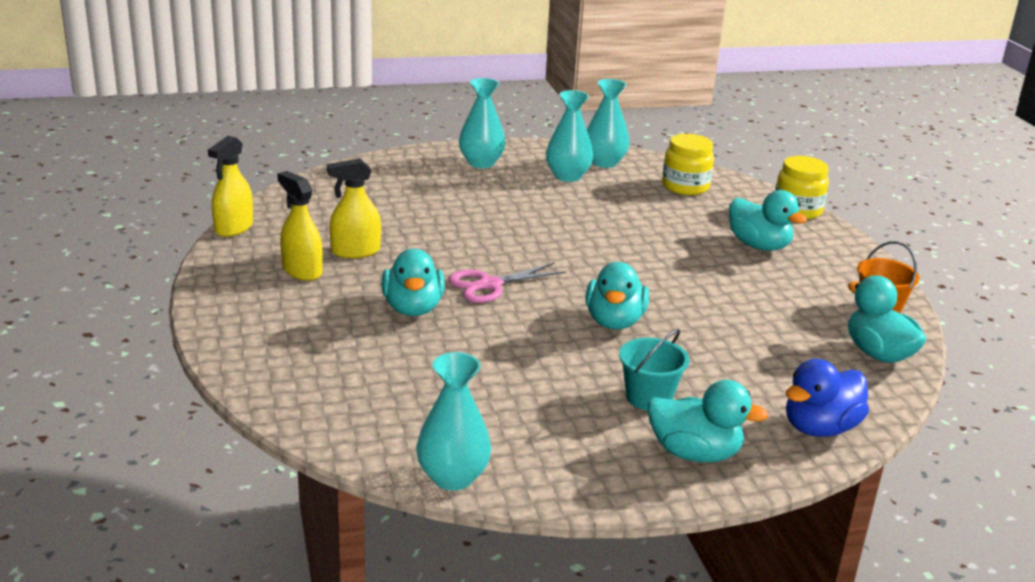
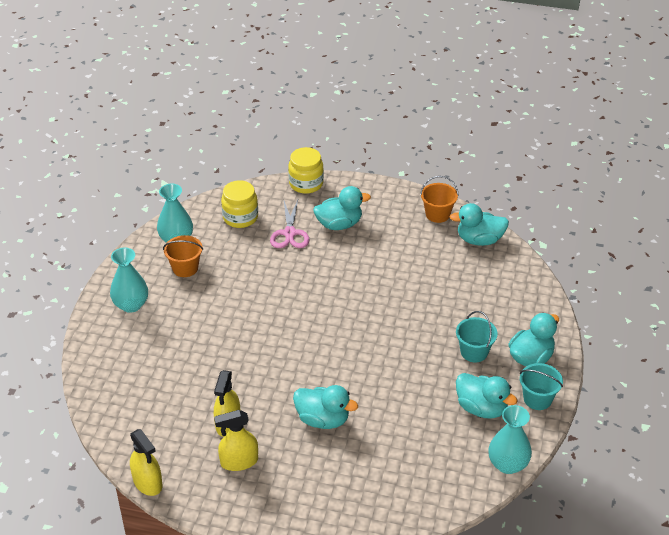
camera: 60 degrees left, 15 degrees up
(490, 285) = (315, 370): pink scissors -> pink scissors (290, 233)
(567, 176) = (185, 268): turquoise vase -> orange bucket
(613, 478) = (537, 399): none -> turquoise bucket
(614, 321) = (390, 331): turquoise duck -> turquoise duck (481, 408)
(819, 428) = (532, 299): blue duck -> none

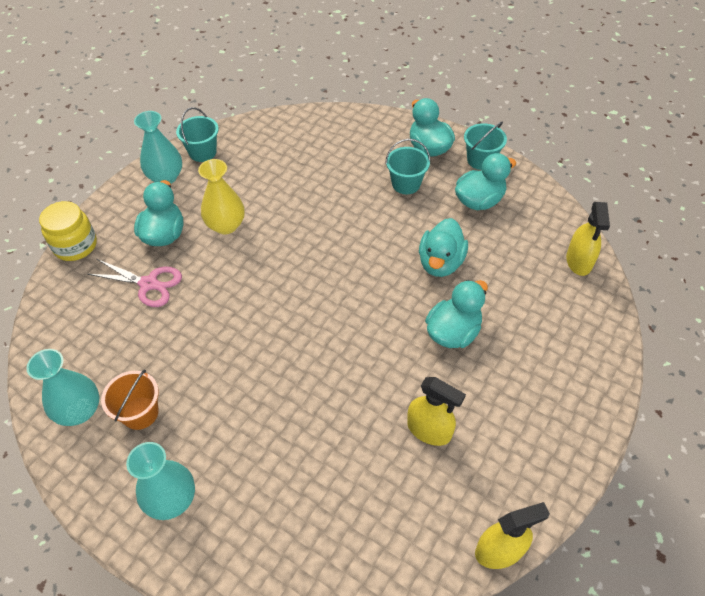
camera: 70 degrees left, 10 degrees up
(239, 461) = (491, 433): yellow spray bottle -> yellow spray bottle (579, 261)
(240, 217) = (87, 327): yellow jar -> none
(366, 254) = (226, 225): none -> yellow vase
(437, 214) = (202, 152): orange bucket -> turquoise bucket
(479, 240) = (258, 134): turquoise duck -> turquoise duck (440, 263)
(507, 464) = (552, 204): turquoise vase -> turquoise vase (166, 177)

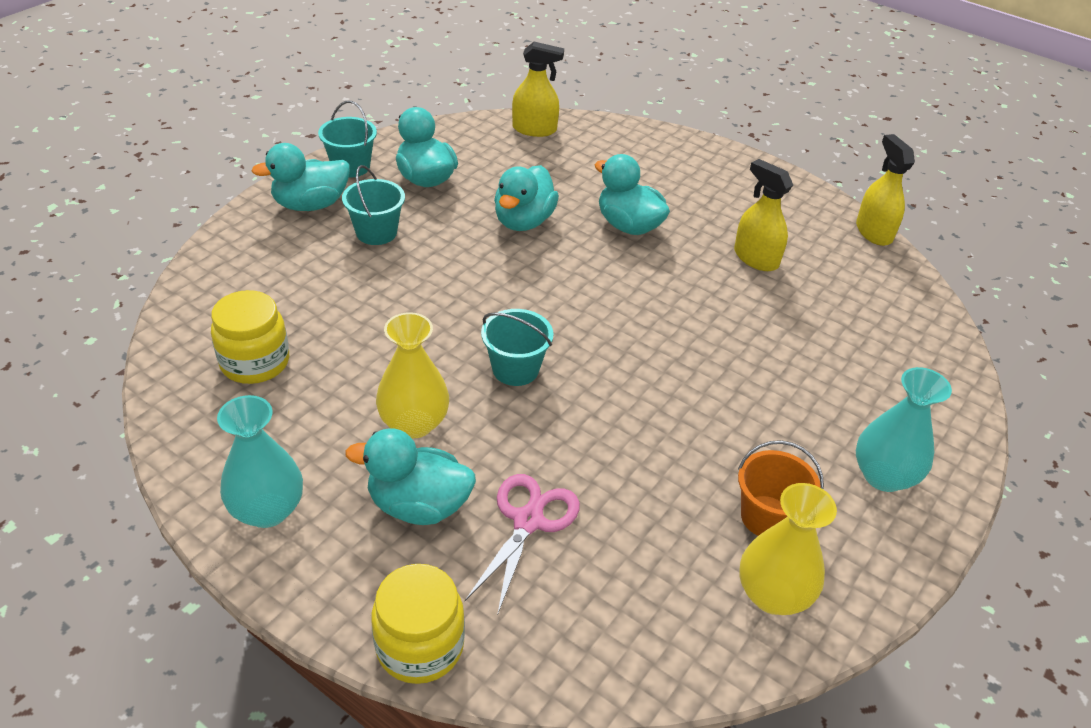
camera: 90 degrees left, 10 degrees down
(79, 411) = (772, 595): turquoise vase -> yellow vase
(202, 152) = (217, 456): turquoise bucket -> turquoise bucket (515, 369)
(273, 152) = (255, 362): none -> yellow jar
(429, 430) = (755, 258): yellow spray bottle -> yellow spray bottle turned 75 degrees counterclockwise
(440, 263) = (523, 221): turquoise duck -> turquoise duck turned 90 degrees clockwise

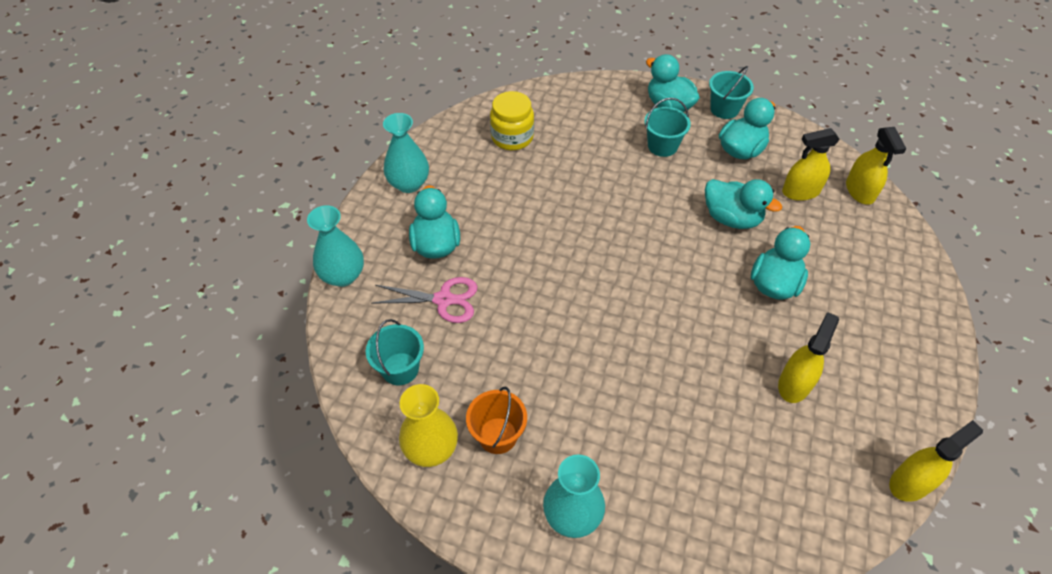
camera: 75 degrees right, 10 degrees up
(414, 423) = (497, 222): yellow vase -> none
(420, 646) = (343, 275): yellow jar -> turquoise vase
(513, 163) = (800, 192): none -> yellow spray bottle
(515, 369) = (570, 257): turquoise bucket -> turquoise bucket (400, 369)
(523, 221) = (731, 218): turquoise duck -> turquoise duck turned 150 degrees counterclockwise

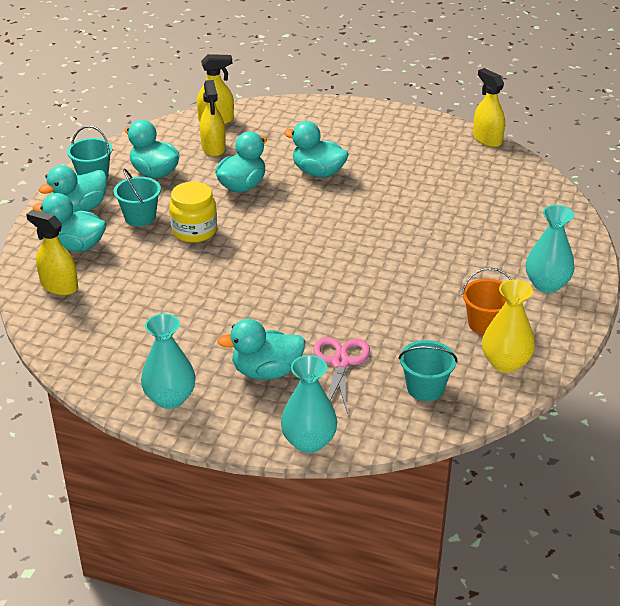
camera: 90 degrees left, 15 degrees down
(512, 137) = (105, 318): yellow jar -> yellow jar (194, 231)
(612, 110) = (76, 246): none -> turquoise duck
(794, 384) = (415, 174): yellow spray bottle -> yellow spray bottle (59, 286)

